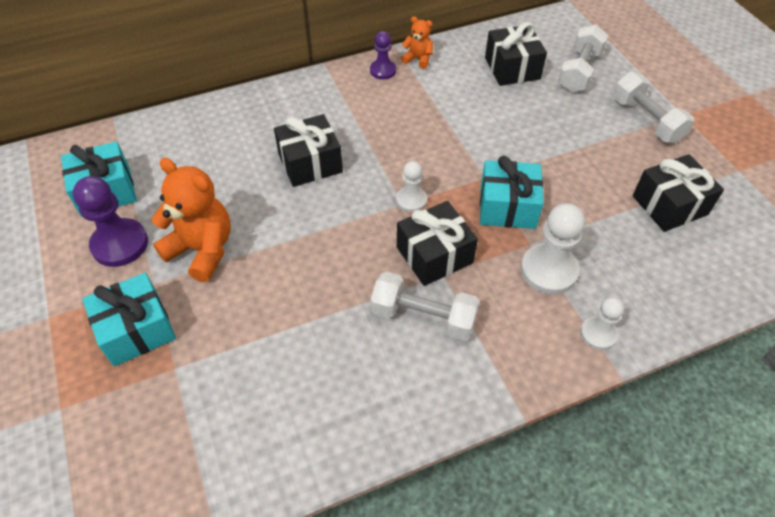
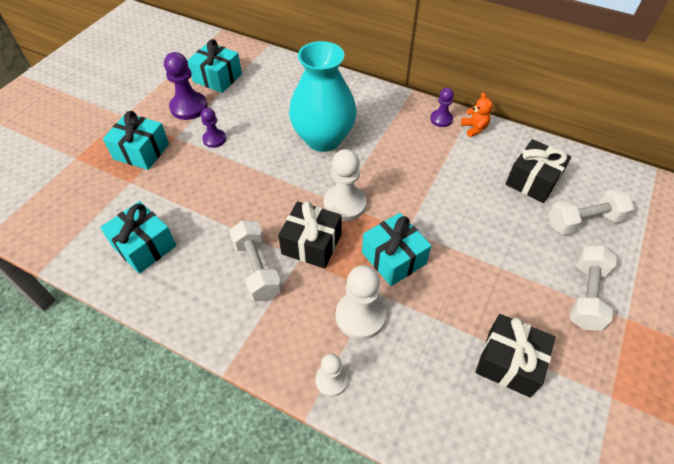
camera: 50 degrees right, 0 degrees up
(202, 250) = (214, 139): orange teddy bear -> purple pawn
(292, 404) = (144, 246): none -> turquoise gift
(310, 163) = (323, 139): black gift -> turquoise vase
(411, 200) = (344, 204): white pawn -> white pawn, size x1.68

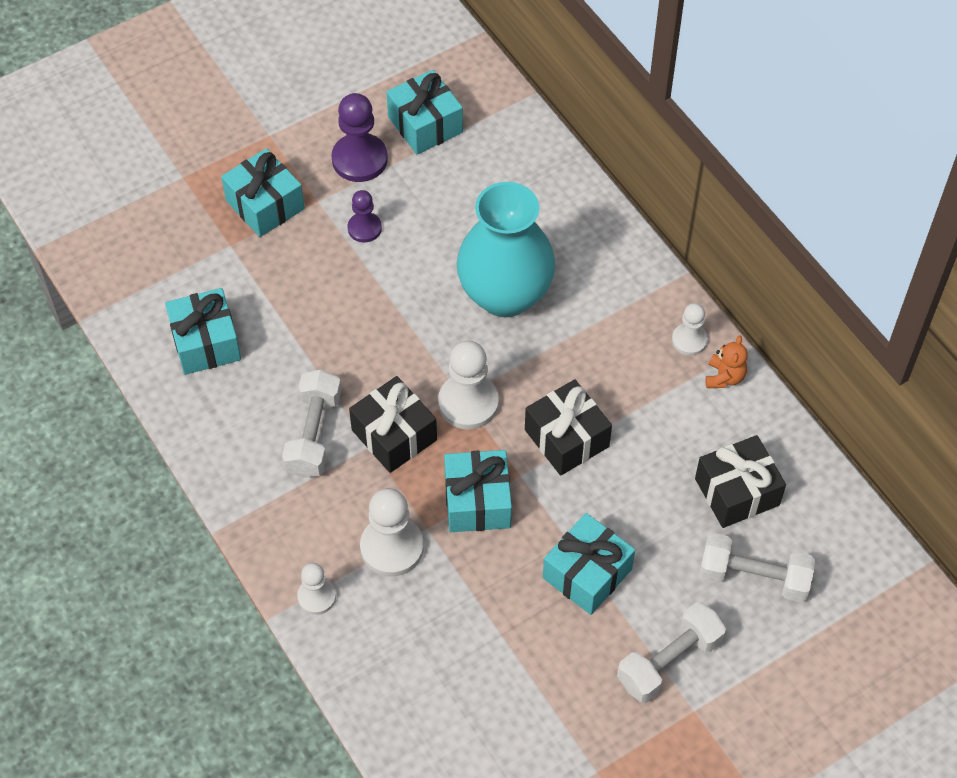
camera: 30 degrees right, 5 degrees up
(441, 119) = (689, 340): purple pawn -> white pawn
(493, 267) = (587, 573): none -> turquoise gift
(509, 362) = (516, 680): black gift -> black gift (566, 438)

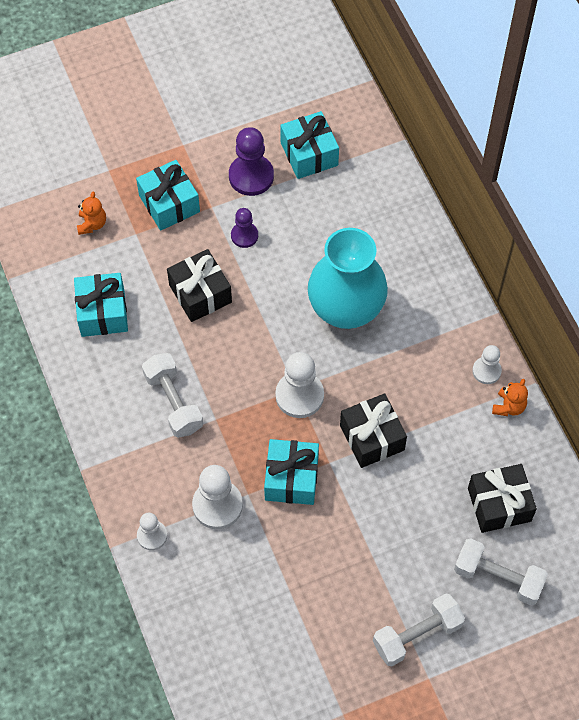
camera: 10 degrees right, 5 degrees up
(173, 242) = (92, 224): none -> orange teddy bear
(314, 434) = (173, 402): white dumbbell -> white dumbbell turned 45 degrees counterclockwise
(394, 435) = (236, 413): black gift -> black gift (200, 293)
(587, 573) = (366, 552): turquoise gift -> none

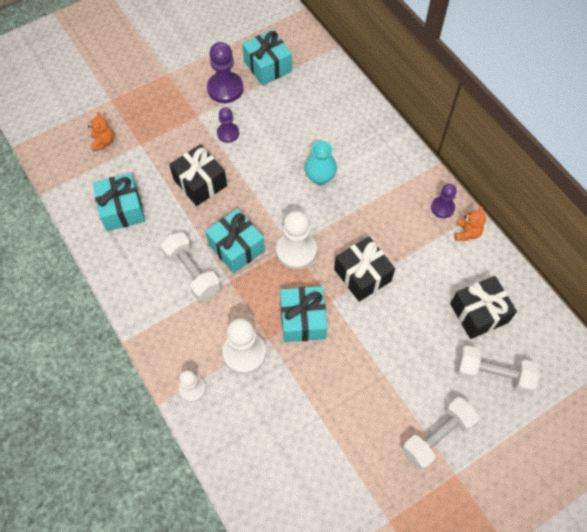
camera: 10 degrees left, 0 degrees up
(169, 204) = (163, 118): turquoise gift -> turquoise gift (236, 247)
(346, 309) = (320, 177): turquoise vase -> turquoise vase, size x0.50
(486, 371) = (442, 208): white pawn -> purple pawn

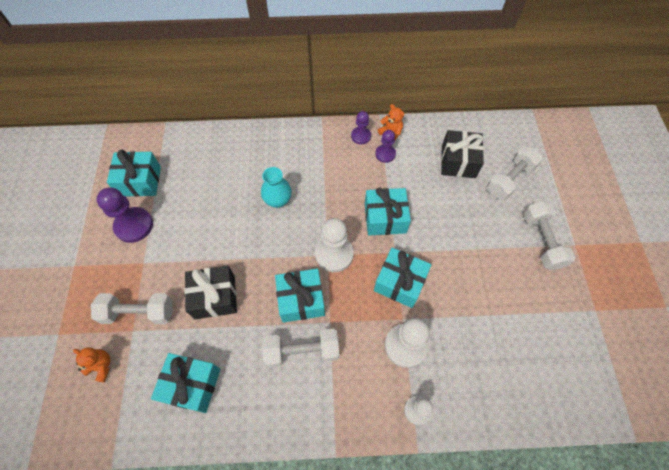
camera: 60 degrees left, 0 degrees up
(156, 139) = (139, 312): none -> white dumbbell
(228, 133) = (182, 247): purple pawn -> purple pawn (385, 154)
(362, 275) = (385, 218): black gift -> turquoise gift

